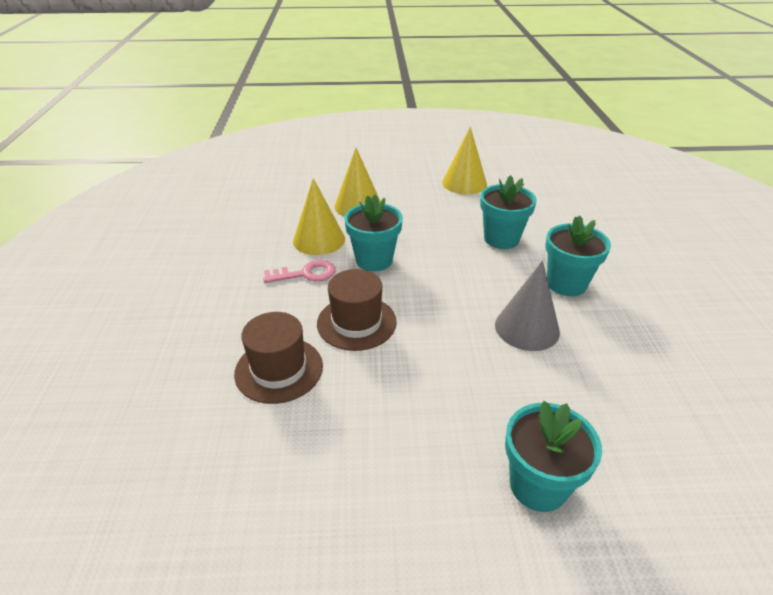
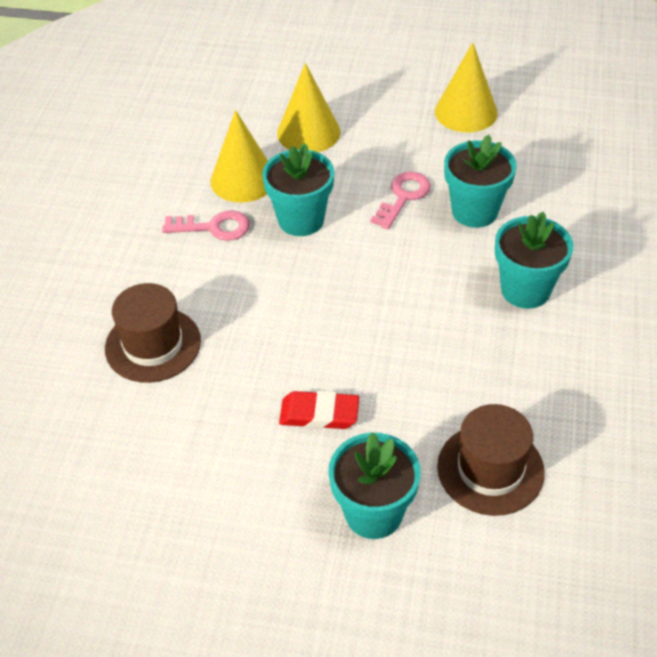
camera: 15 degrees right, 10 degrees up
(356, 322) = (253, 302): brown hat -> brown hat (490, 469)
(445, 236) = (403, 197): none -> pink key
(449, 403) = (319, 414): none -> red eraser
(527, 328) = (446, 341): grey cone -> none

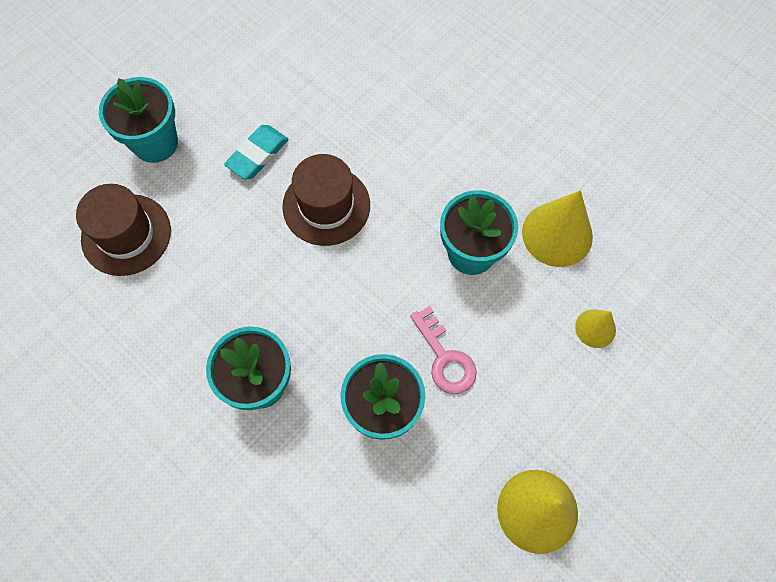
camera: 120 degrees right, 20 degrees up
(153, 345) = (401, 83): brown hat -> brown hat (326, 206)
(213, 227) = (506, 180): pink key -> none
(308, 132) = (595, 328): yellow cone -> yellow cone, size x0.55
(319, 414) = (257, 154): red eraser -> turquoise eraser

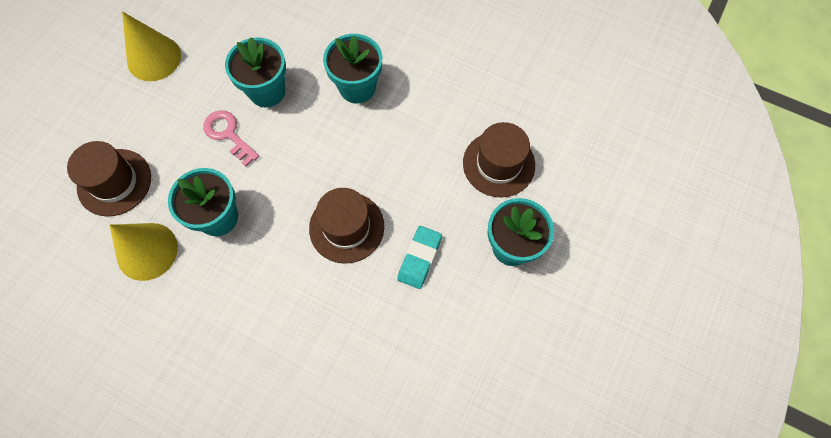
camera: 165 degrees right, 0 degrees up
(595, 328) = (114, 182): yellow cone -> brown hat

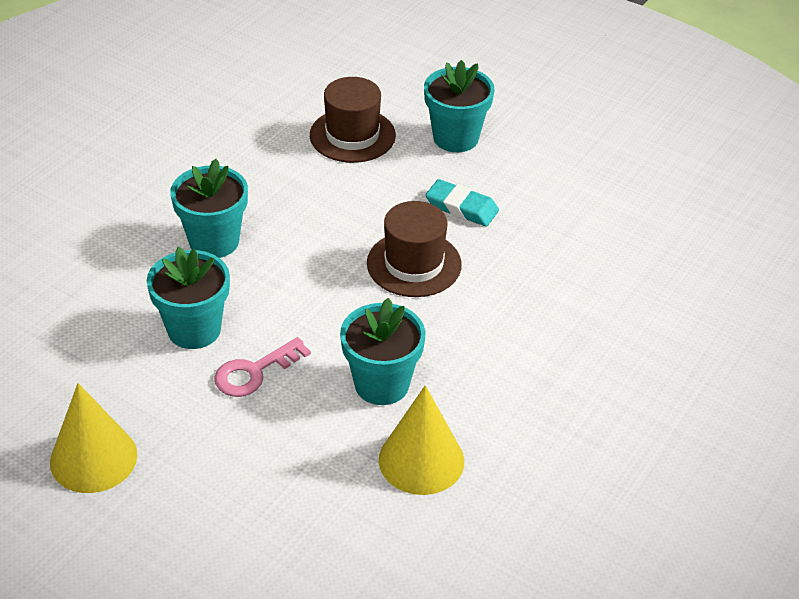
camera: 85 degrees left, 25 degrees down
(114, 182) = (305, 501): brown hat -> none

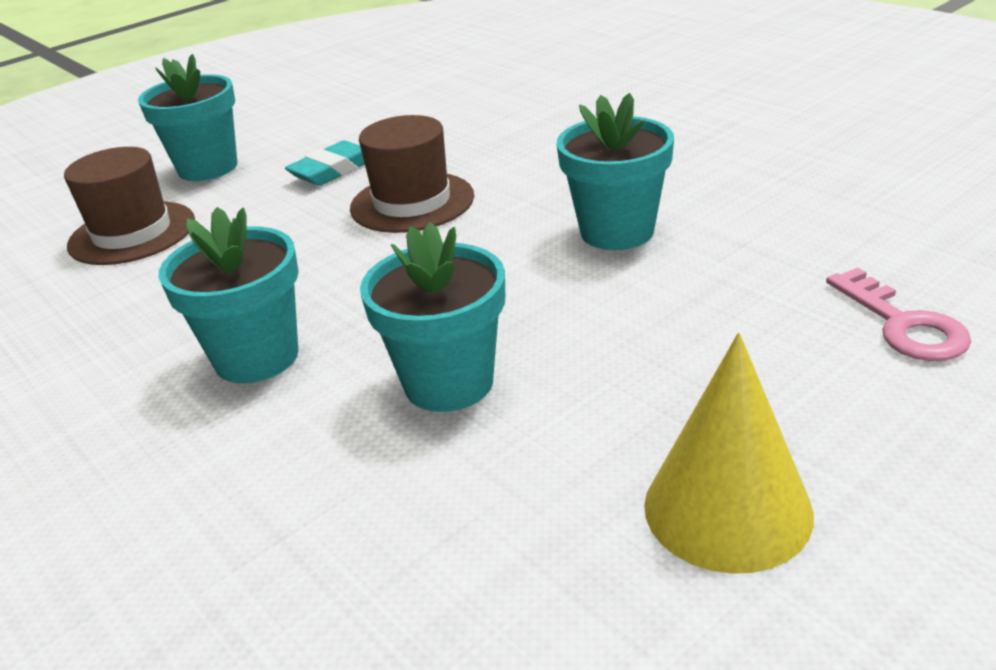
camera: 70 degrees left, 10 degrees down
(255, 372) = (563, 327): pink key -> pink key (902, 324)
(421, 460) = (751, 212): yellow cone -> none

